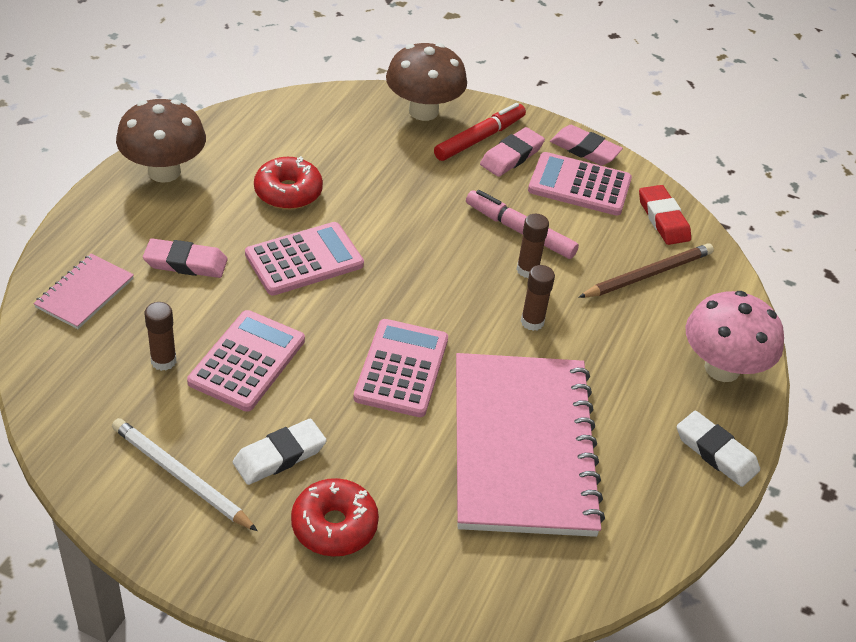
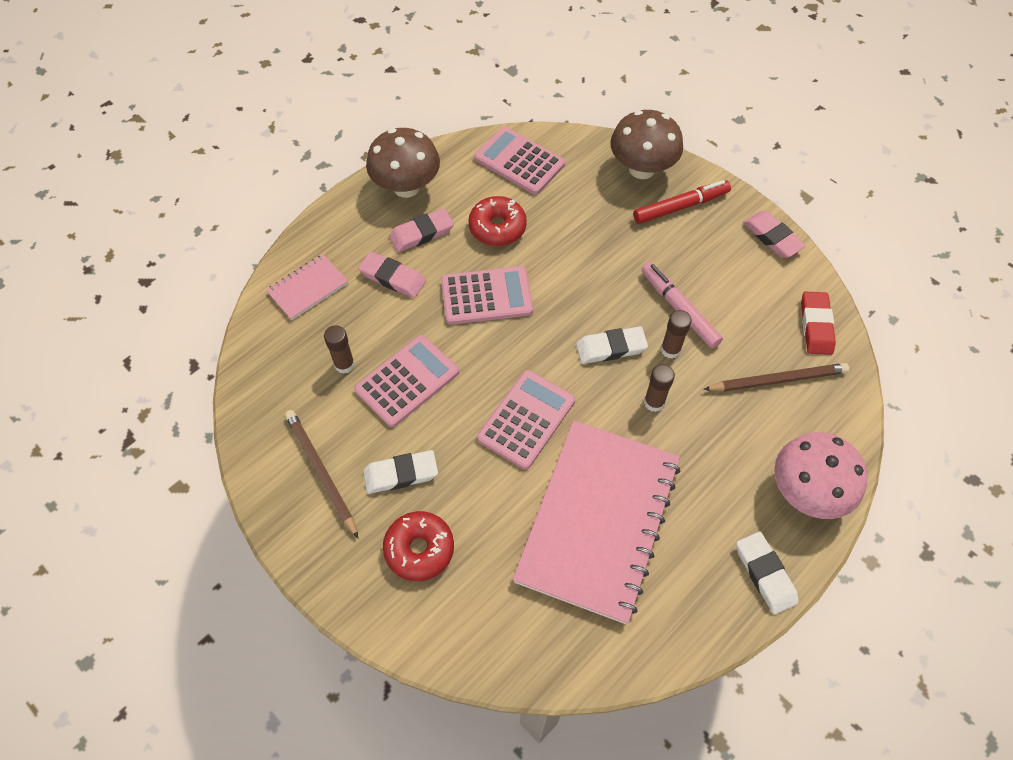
camera: 25 degrees right, 15 degrees up
(181, 477) = (321, 472): white pencil -> brown pencil
(464, 281) = (611, 348): none -> white eraser
(511, 156) = (702, 231): pink eraser -> pink eraser (421, 233)
(579, 185) = (752, 273): pink calculator -> pink calculator (519, 161)

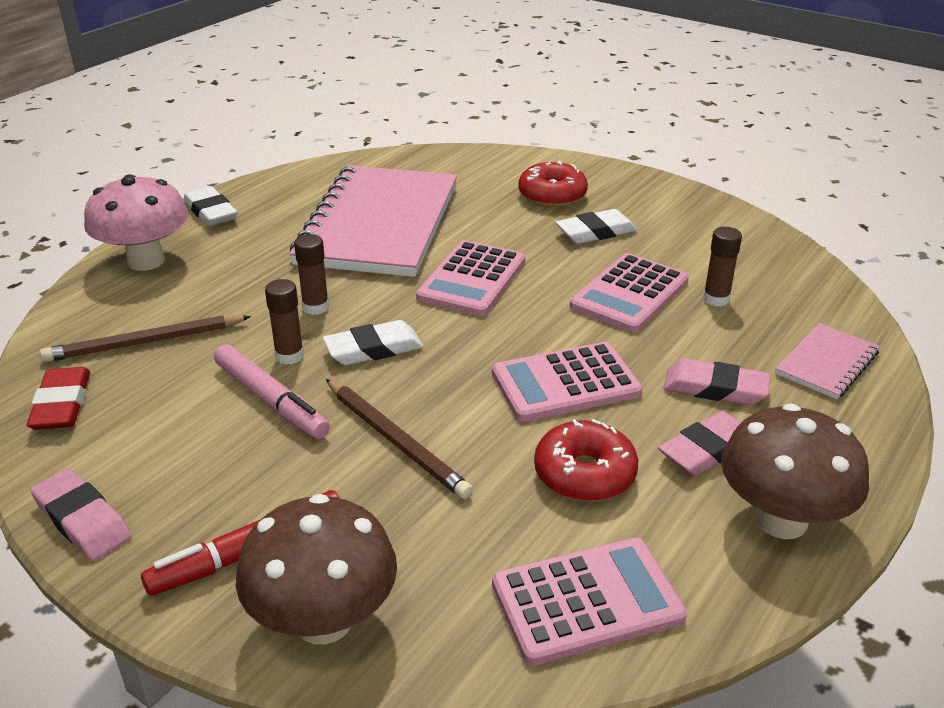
camera: 170 degrees right, 25 degrees down
(321, 472) = (679, 226): brown pencil -> brown pencil (396, 441)
(519, 161) = (587, 601): pink calculator -> pink calculator turned 45 degrees counterclockwise

